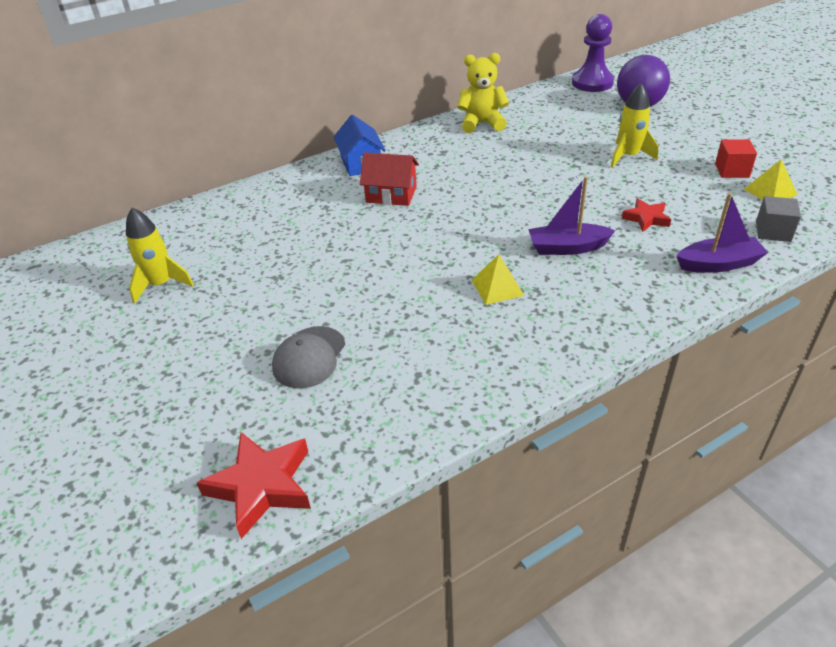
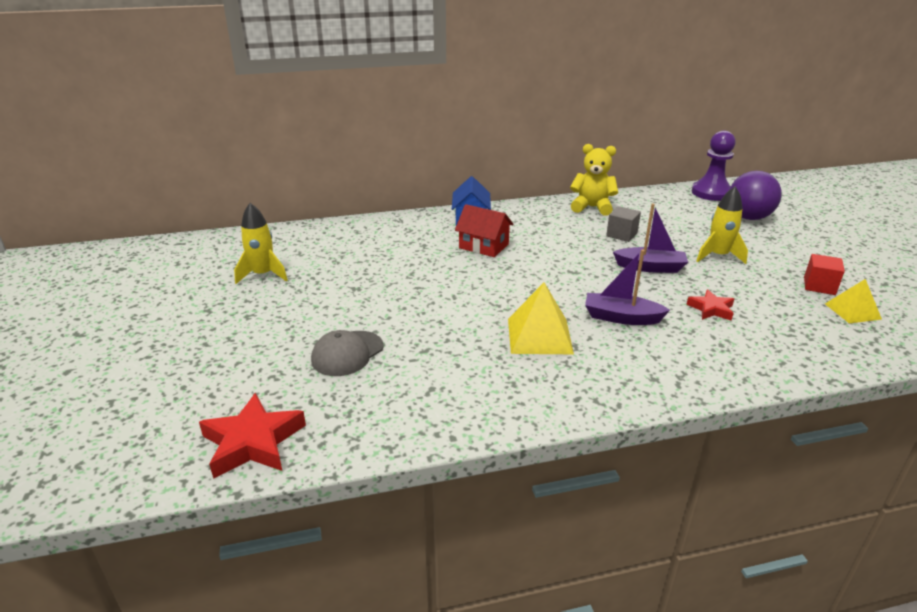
camera: 15 degrees right, 10 degrees down
(497, 287) = (539, 336): yellow pyramid -> yellow pyramid, size x1.57
(718, 264) = (767, 362): purple boat -> purple boat (650, 267)
(773, 231) = (840, 346): grey cube -> grey cube (621, 234)

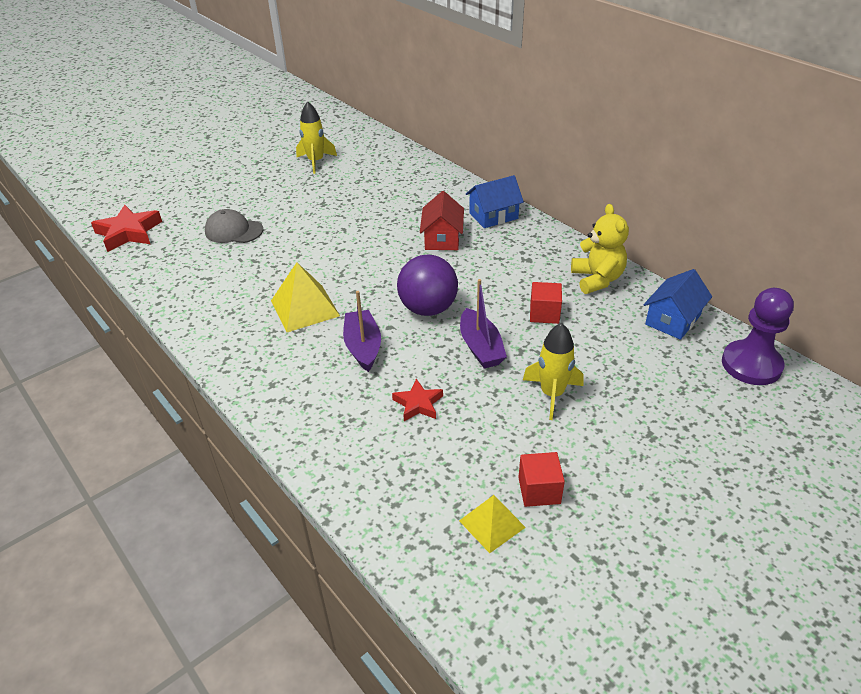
camera: 65 degrees right, 10 degrees up
(621, 234) = (544, 314): grey cube -> red cube
(654, 199) = (672, 320): none -> blue house
(748, 217) = (699, 409): purple ball -> purple ball (428, 308)

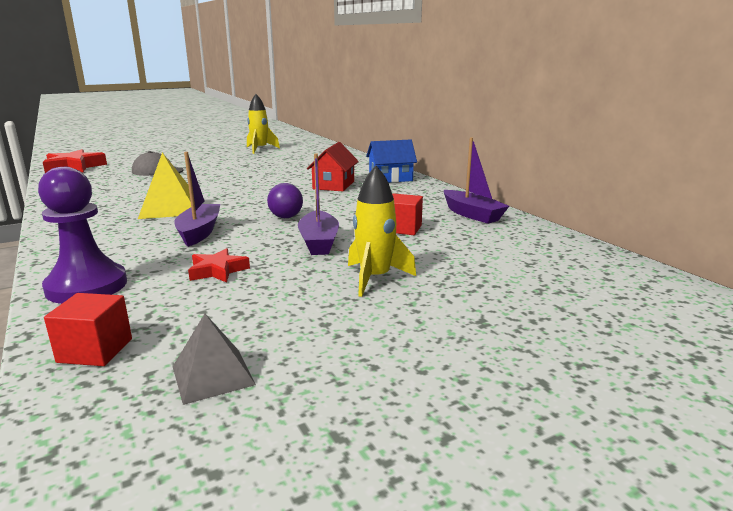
camera: 10 degrees right, 20 degrees down
(428, 308) = (286, 217): purple ball -> purple ball, size x0.56
(492, 524) = (213, 375): yellow pyramid -> grey pyramid
(539, 490) = (302, 352): red cube -> red cube (95, 350)
(597, 279) = (472, 214): yellow teddy bear -> purple boat
(672, 320) = (546, 243): blue house -> none
(751, 365) = (636, 280): purple pawn -> purple pawn (87, 286)

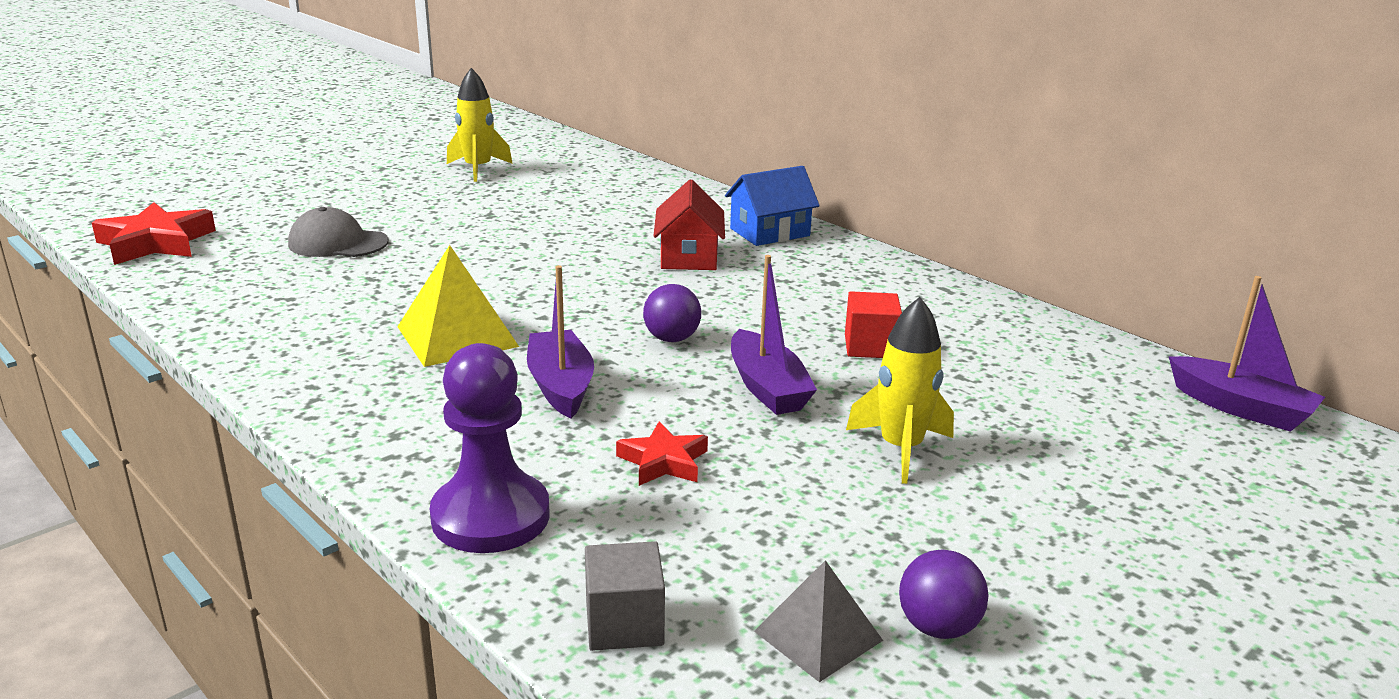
camera: 15 degrees left, 5 degrees up
(95, 350) = (624, 623): red cube -> grey cube
(304, 382) = (938, 627): none -> purple ball
(472, 214) = (950, 306): purple boat -> purple boat (1240, 408)

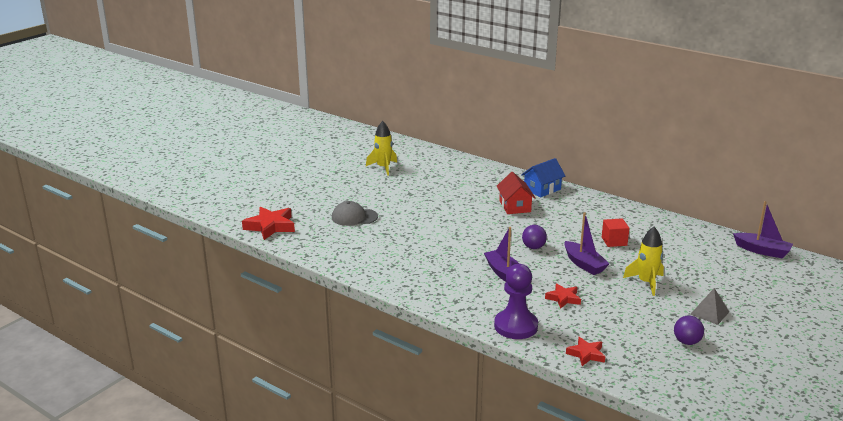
camera: 10 degrees left, 0 degrees up
(457, 336) = (445, 257): yellow pyramid -> none
(624, 623) = (586, 354): grey cube -> red star
(818, 635) = (650, 349): grey pyramid -> grey pyramid (709, 313)

